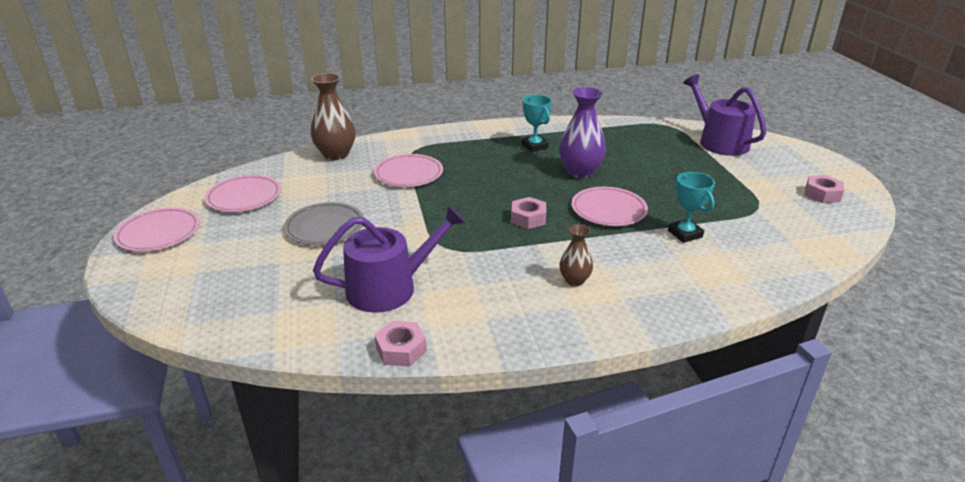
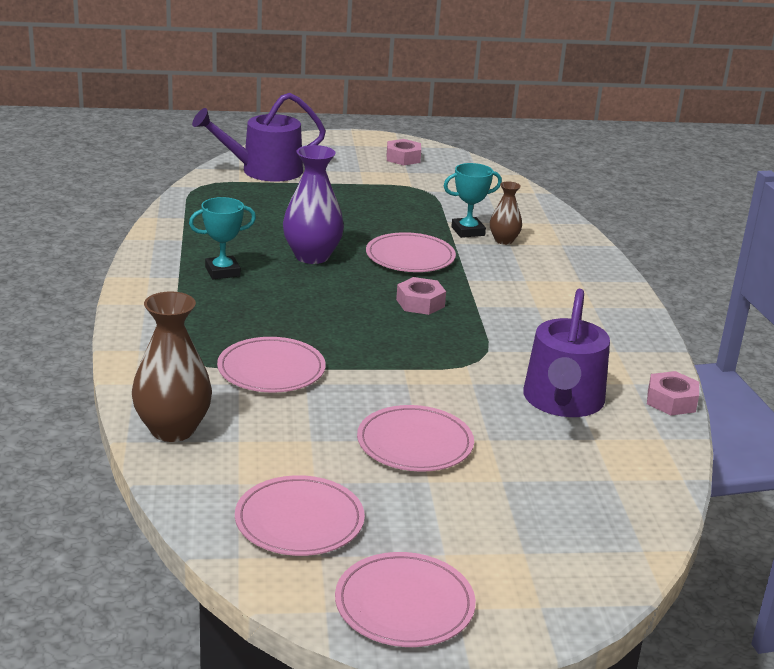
camera: 85 degrees left, 5 degrees down
(325, 227) = (415, 443): grey plate -> pink plate
(390, 288) = (562, 401): purple watering can -> purple watering can turned 150 degrees counterclockwise
(574, 280) = (549, 298): brown vase -> brown vase (504, 240)

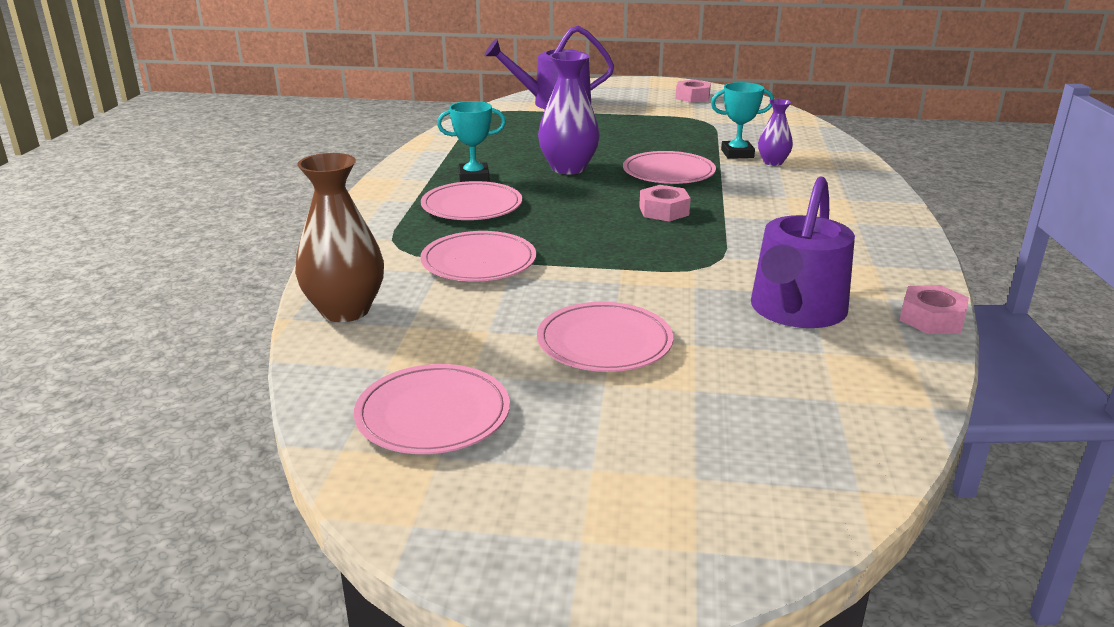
camera: 15 degrees right, 0 degrees up
(404, 604) = (515, 527): pink plate -> pink plate (472, 206)
(504, 240) = (773, 162): brown vase -> purple vase

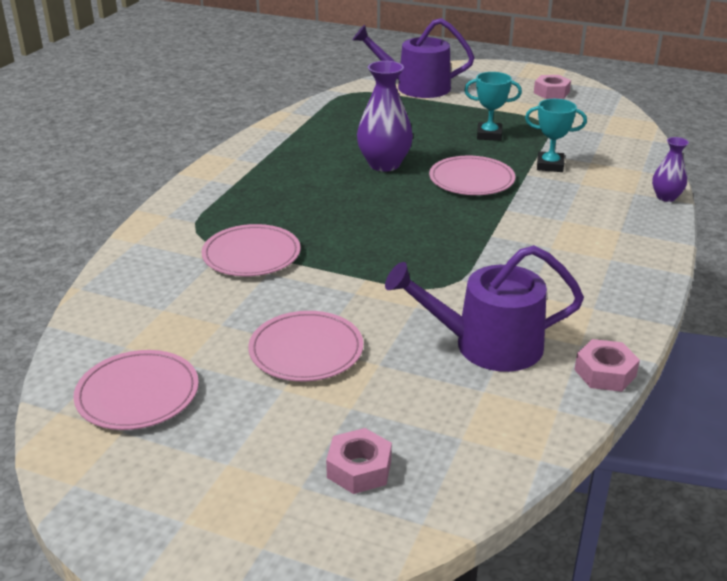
camera: 15 degrees right, 5 degrees up
(345, 310) = (123, 287): brown vase -> none
(472, 206) = (278, 196): pink plate -> none
(474, 177) = (297, 164): turquoise trophy -> turquoise trophy (489, 135)
(664, 211) = (440, 222): pink nut -> pink nut (359, 469)
(773, 162) = (577, 179): purple vase -> purple vase (666, 197)
(795, 311) = (487, 345): purple watering can -> purple watering can turned 45 degrees clockwise

